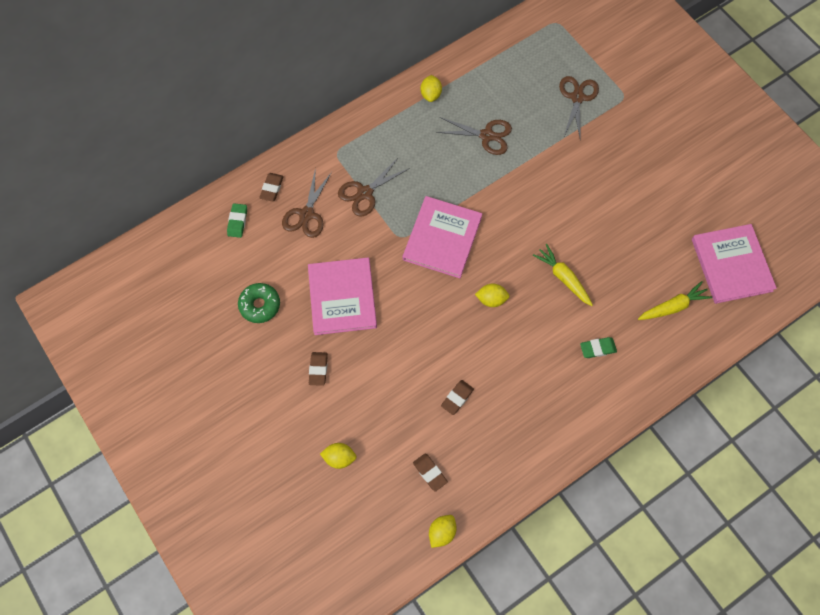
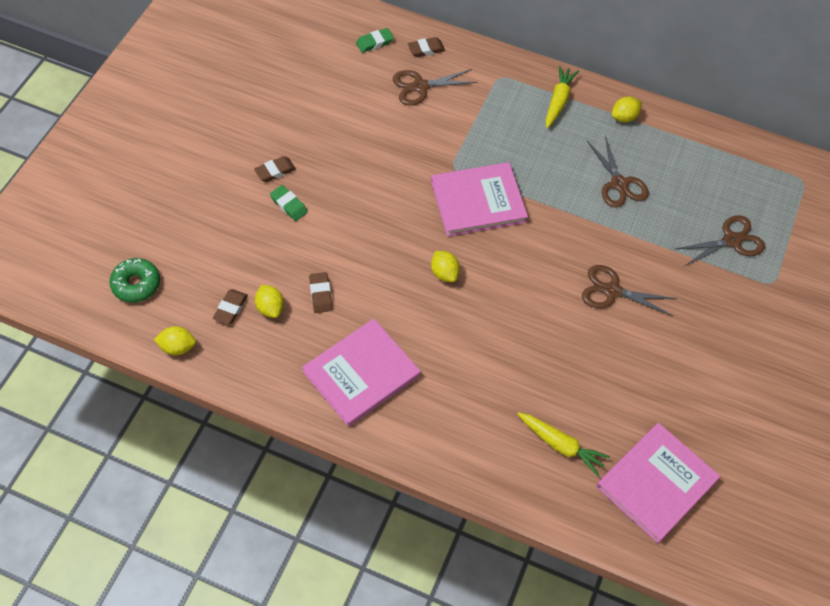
camera: 55 degrees right, 10 degrees down
(260, 305) = (307, 98): green donut -> green donut (136, 284)
(339, 457) = (201, 229): yellow lemon -> yellow lemon (270, 308)
(342, 297) = (358, 154): pink book -> pink book (361, 374)
(365, 193) = (477, 118): brown scissors -> brown scissors (612, 291)
(457, 398) = (321, 294): brown eraser -> brown eraser turned 75 degrees clockwise
(563, 278) = (515, 325): yellow carrot -> yellow carrot (558, 101)
(597, 348) = (459, 394): green eraser -> green eraser (289, 205)

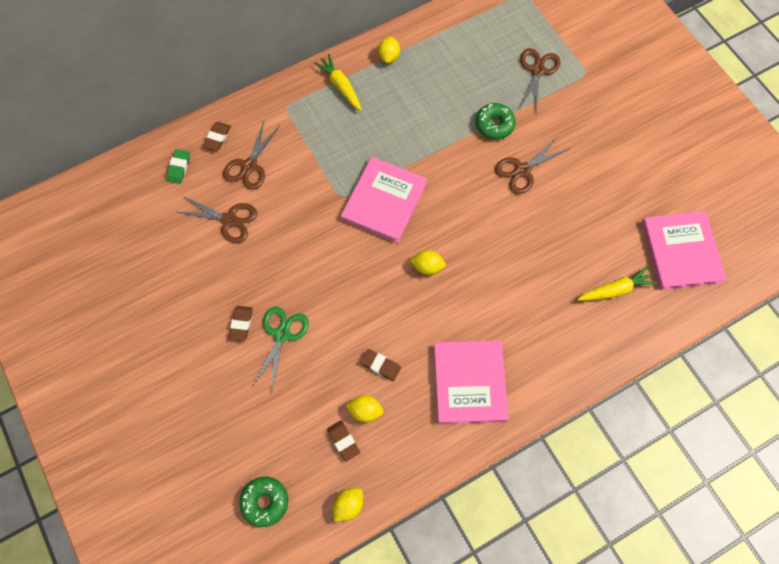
camera: 50 degrees left, 10 degrees up
(289, 205) = (281, 335): green eraser -> green scissors
(619, 184) = (441, 101): brown scissors -> brown scissors (229, 220)
(637, 240) = (494, 125): none -> green donut

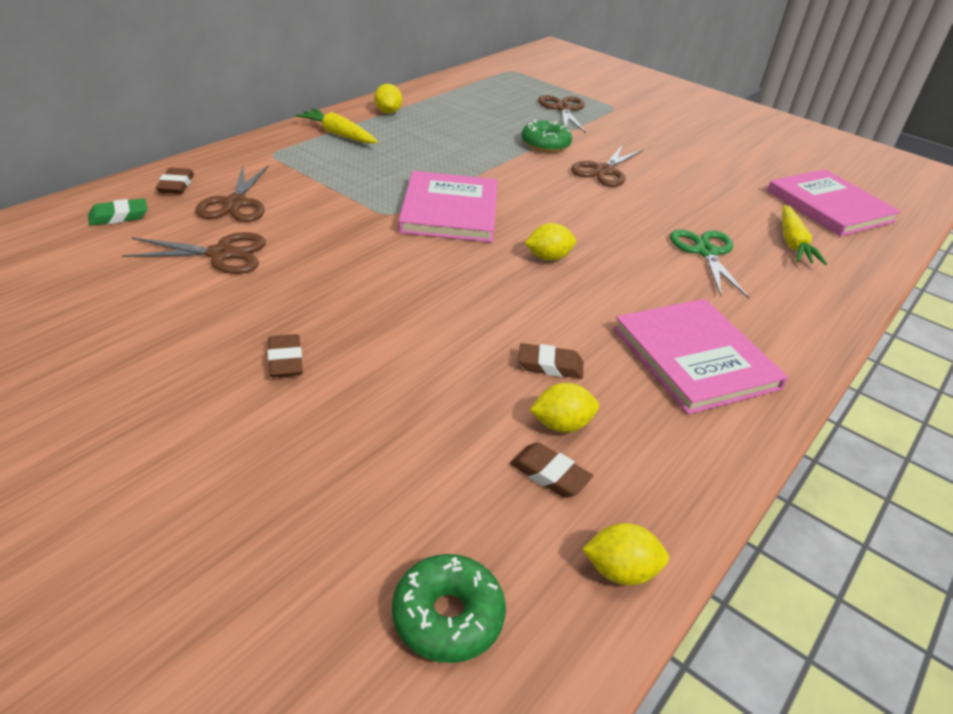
camera: 25 degrees left, 30 degrees down
(179, 168) = (119, 216): green eraser -> green eraser turned 75 degrees clockwise
(281, 335) = (364, 360): green scissors -> green scissors (706, 252)
(348, 505) = (620, 571): yellow lemon -> yellow lemon turned 75 degrees clockwise
(615, 289) = (793, 243): yellow carrot -> yellow carrot turned 135 degrees clockwise

